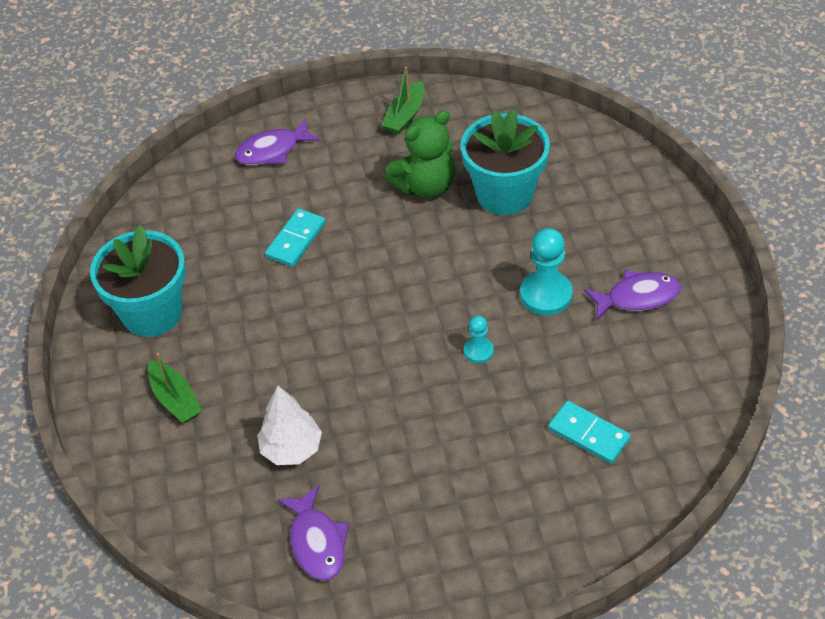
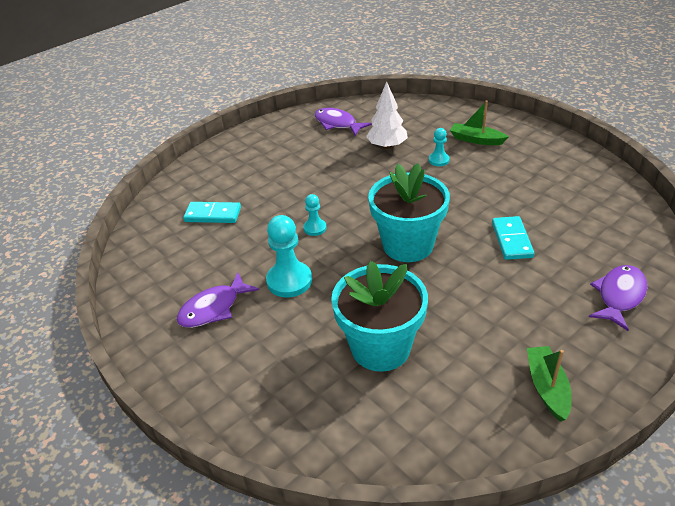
camera: 150 degrees right, 10 degrees down
(152, 313) = (547, 166): turquoise flower pot -> turquoise flower pot (408, 245)
(255, 387) = (438, 160): none -> turquoise pawn
(425, 185) = (456, 324): green teddy bear -> none

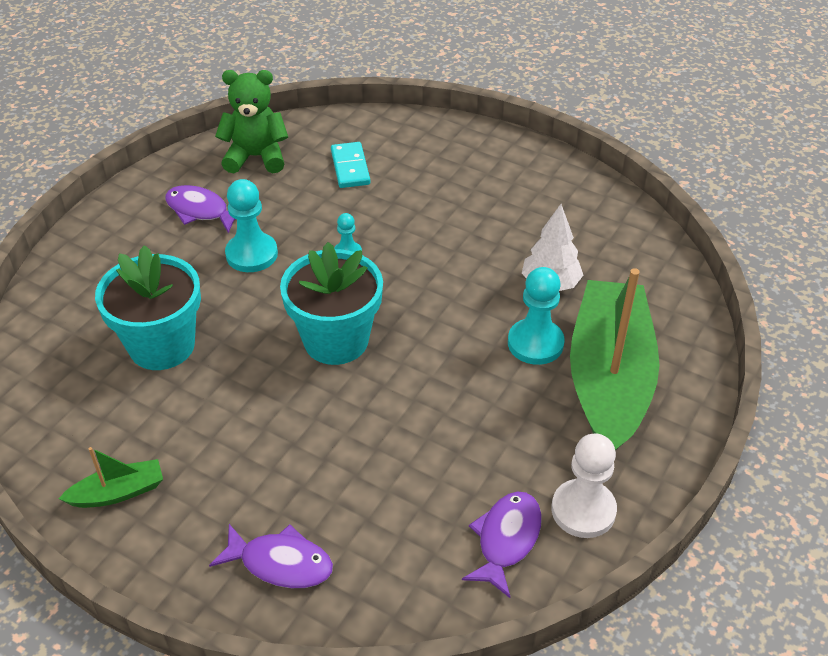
camera: 70 degrees right, 5 degrees up
(161, 266) = (256, 157): none -> green teddy bear
(337, 124) = (588, 224): purple fish -> purple fish (506, 540)
(438, 160) = (535, 343): turquoise pawn -> turquoise pawn, size x1.81
(476, 140) = (609, 379): green boat -> green boat, size x2.39
(511, 240) = (371, 441): turquoise domino -> none
(577, 165) = (583, 510): none -> white pawn

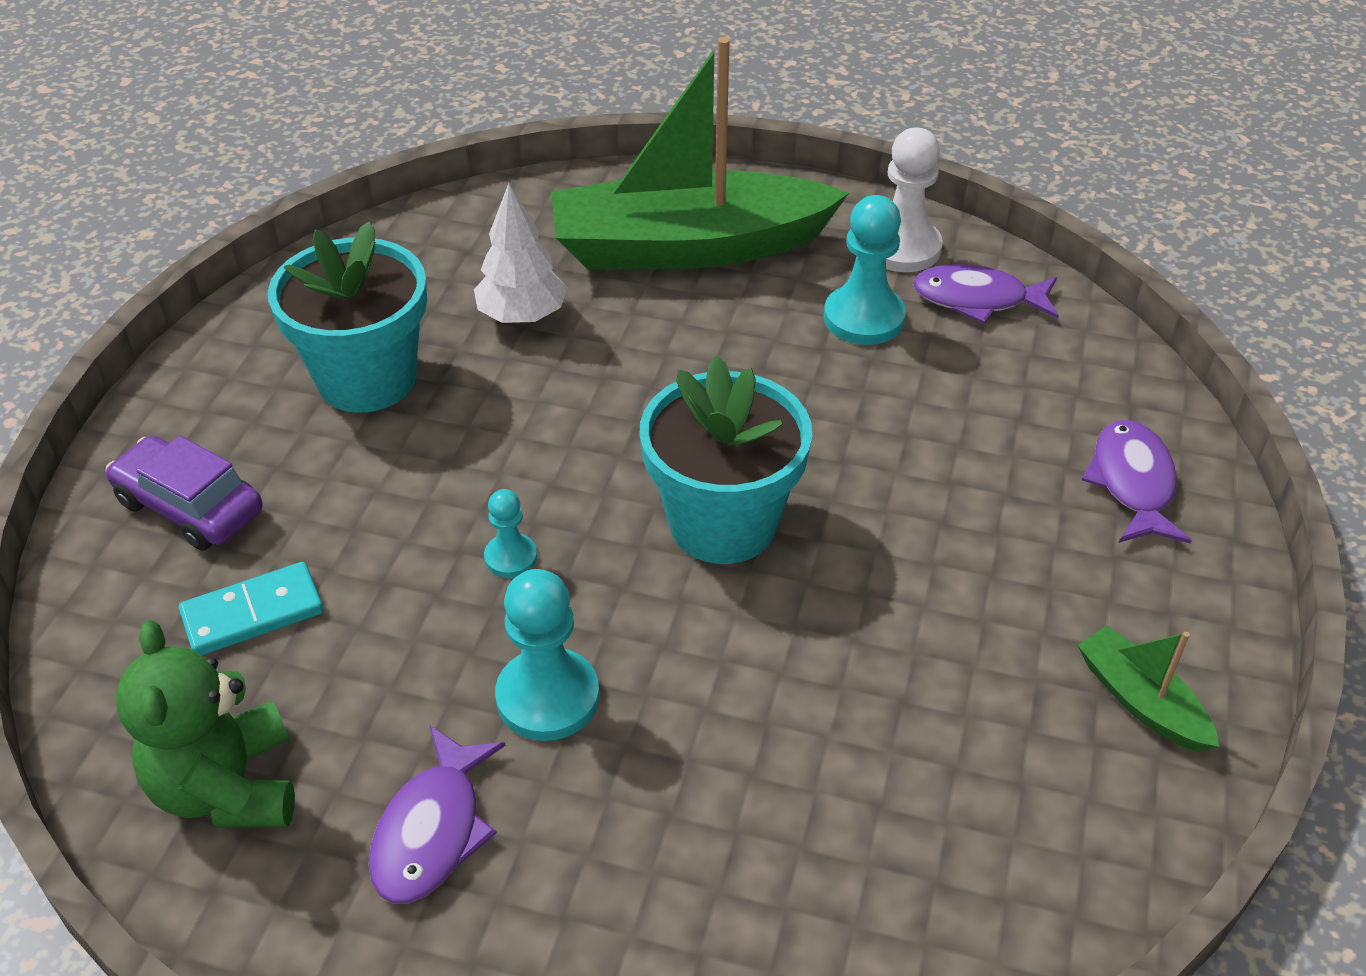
camera: 105 degrees left, 0 degrees up
(162, 345) = (827, 757): turquoise flower pot -> turquoise flower pot (367, 379)
(429, 151) = (190, 506): none -> purple car
(535, 343) = (649, 316): turquoise pawn -> turquoise pawn (864, 318)

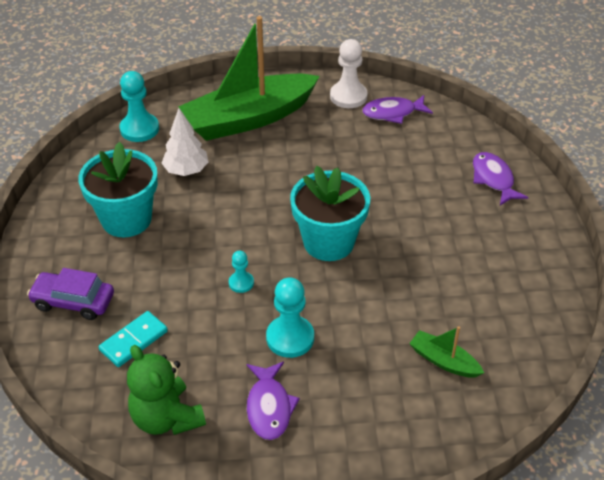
camera: 20 degrees left, 0 degrees up
(864, 318) = (346, 133): turquoise pawn -> turquoise pawn (139, 129)
(1140, 701) = (534, 268): green boat -> green boat (443, 361)

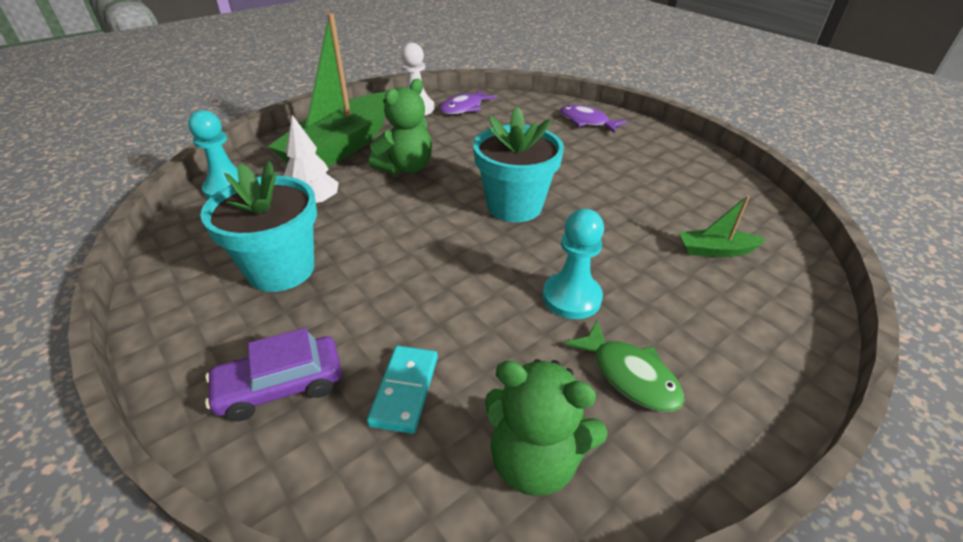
camera: 35 degrees left, 5 degrees down
(241, 283) = (469, 272): turquoise pawn -> none
(269, 407) = (629, 375): purple fish -> green fish
(280, 164) = (406, 168): none -> green teddy bear

